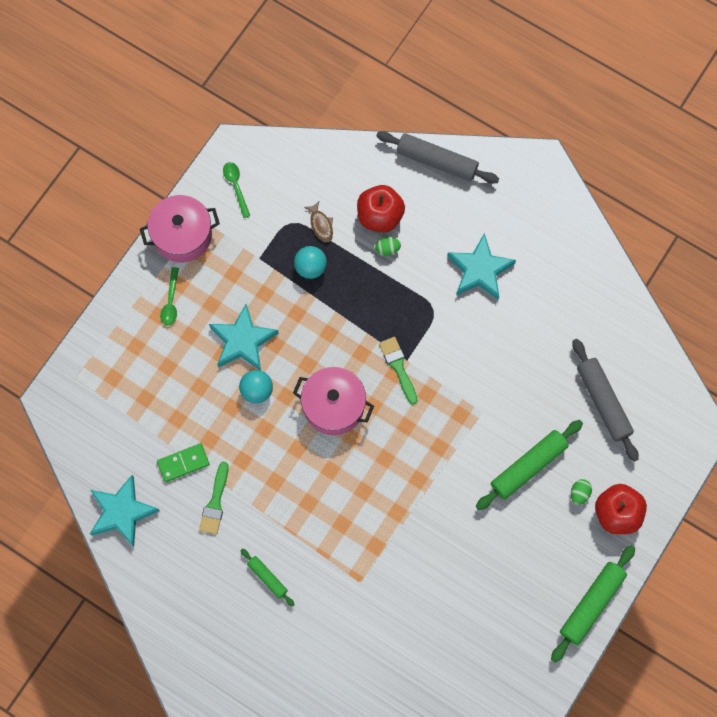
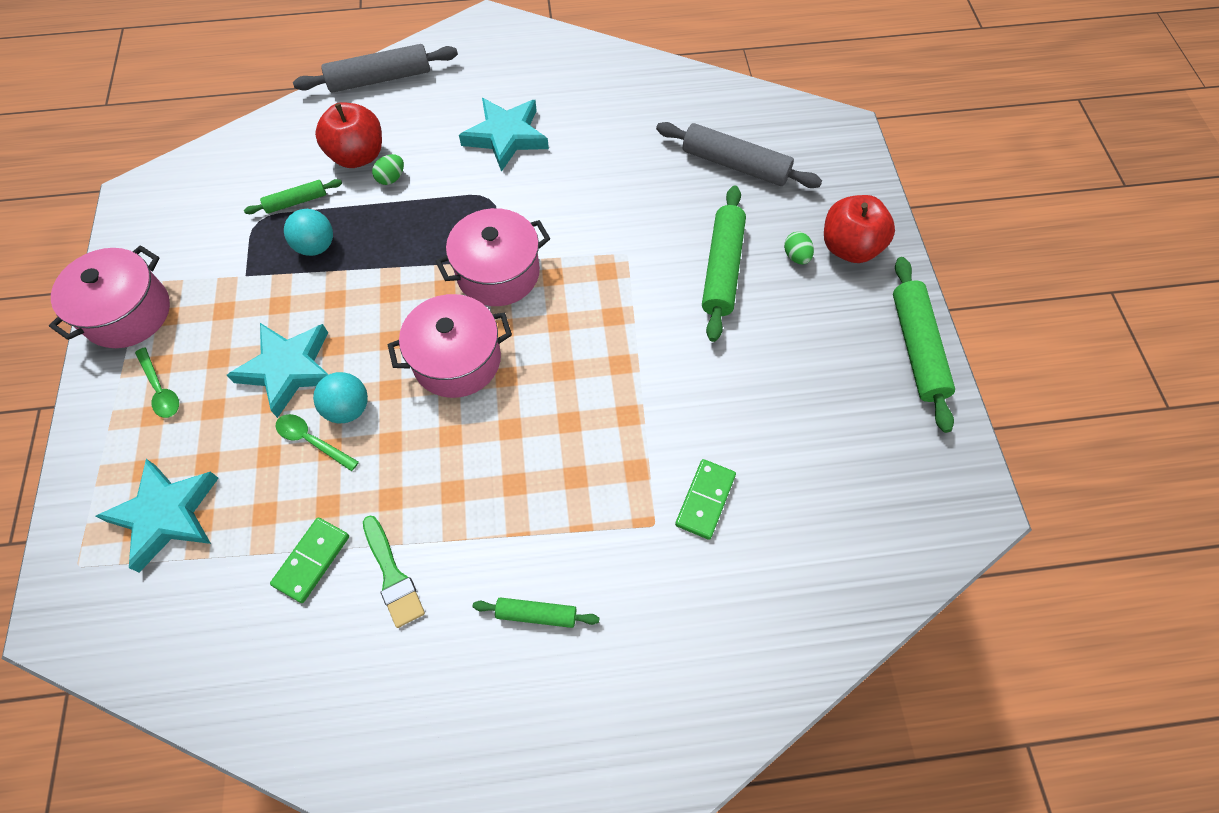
camera: 40 degrees left, 10 degrees down
(122, 512) = (266, 691): turquoise star -> turquoise star (166, 515)
(236, 186) = (164, 227): green spoon -> green spoon (312, 441)
(321, 225) = (296, 202): brown fish -> green rolling pin
(396, 590) = (705, 500): none -> green domino
(398, 367) = (498, 273): green brush -> pink pot

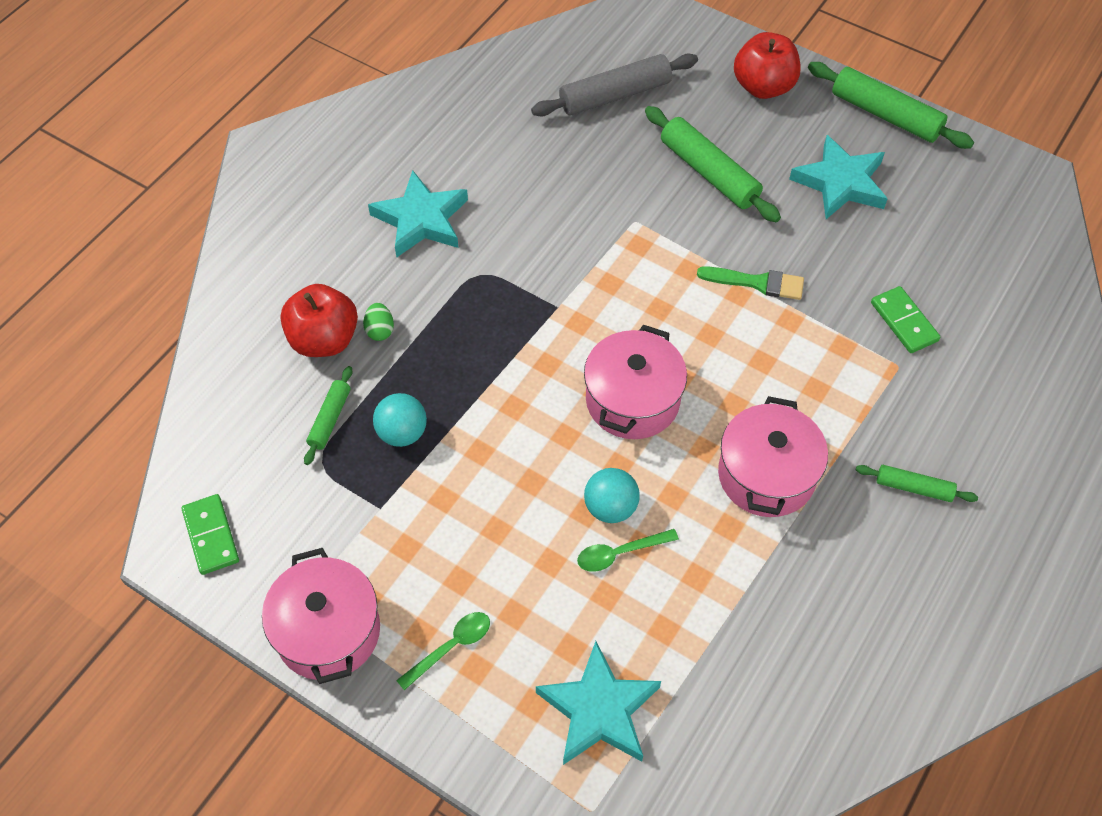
camera: 50 degrees left, 5 degrees down
(160, 389) = (451, 647): green spoon -> green spoon turned 45 degrees counterclockwise
(288, 369) = (525, 530): turquoise star -> turquoise star (840, 183)
(312, 560) = (741, 617): green domino -> green domino (211, 536)
(380, 79) = (243, 268): grey rolling pin -> none
(392, 575) = (802, 566): green brush -> green brush (756, 283)
(498, 273) = (569, 317): pink pot -> pink pot (766, 475)
(536, 614) = (914, 488): green rolling pin -> green rolling pin turned 60 degrees clockwise
(796, 256) = (741, 122): green egg -> none

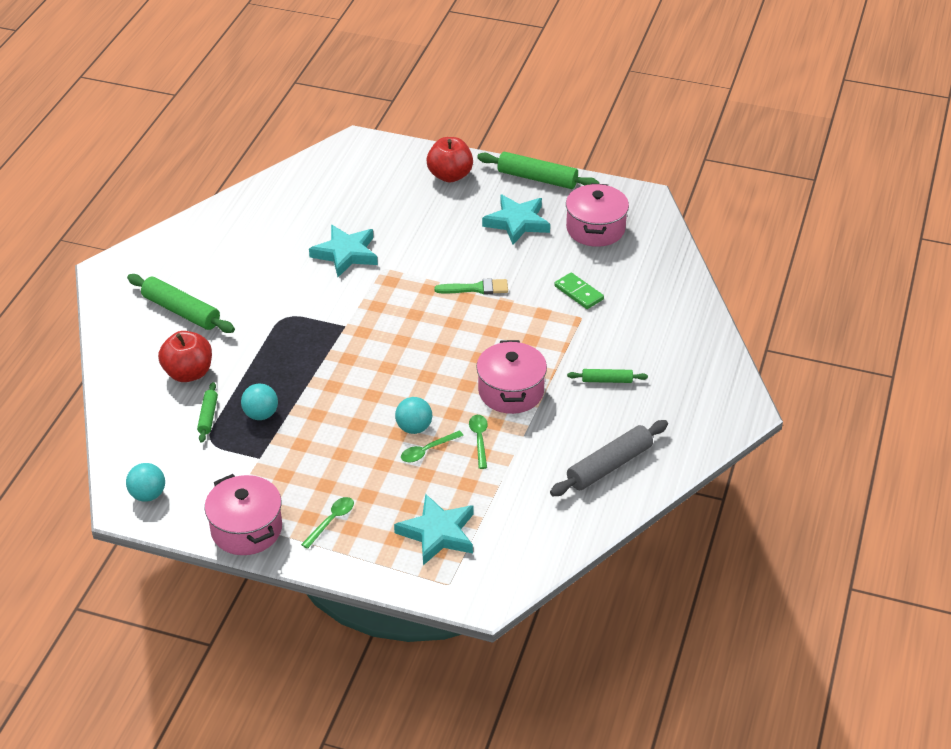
camera: 15 degrees left, 15 degrees down
(211, 536) = (148, 495): green domino -> turquoise ball
(380, 330) = (226, 361): green egg -> none
(421, 220) = (234, 293): turquoise star -> turquoise star (346, 254)
(615, 95) = (348, 197): grey rolling pin -> grey rolling pin (609, 466)
(632, 400) = (411, 368): pink pot -> pink pot (595, 229)
(700, 551) = (479, 439): none -> green spoon
(709, 172) = (426, 231): green rolling pin -> green rolling pin (181, 311)

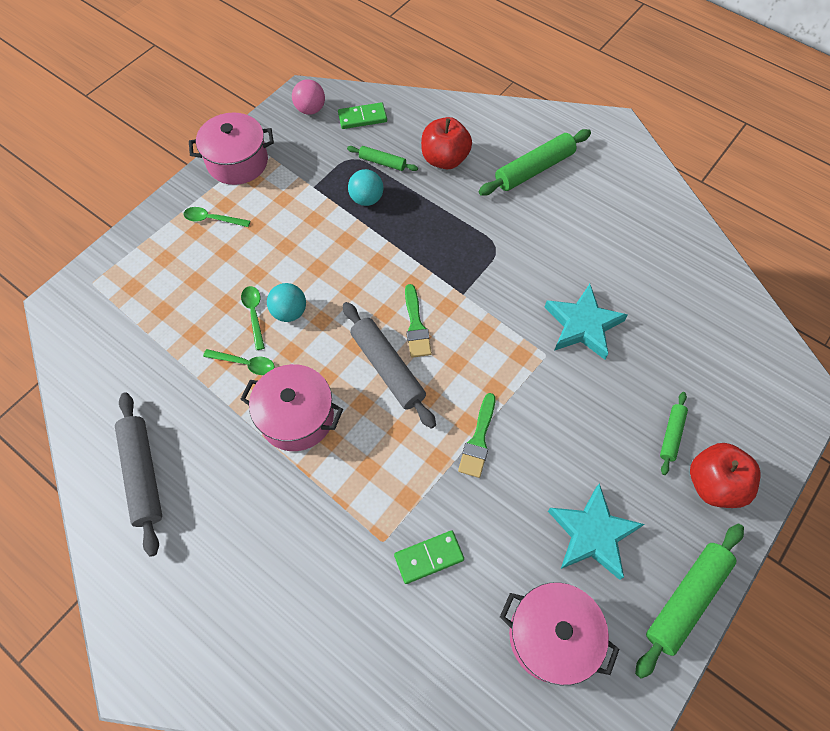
camera: 110 degrees right, 20 degrees up
(148, 449) = (362, 118): none -> green domino
(148, 495) = (310, 109): turquoise ball -> pink ball
(331, 521) = (212, 219): green spoon -> green spoon turned 135 degrees clockwise
(390, 346) = (416, 325): none -> green brush
(438, 533) = (151, 292): turquoise star -> none
(440, 352) = (387, 368): none -> grey rolling pin
(607, 380) = (266, 526): green rolling pin -> green rolling pin (671, 435)

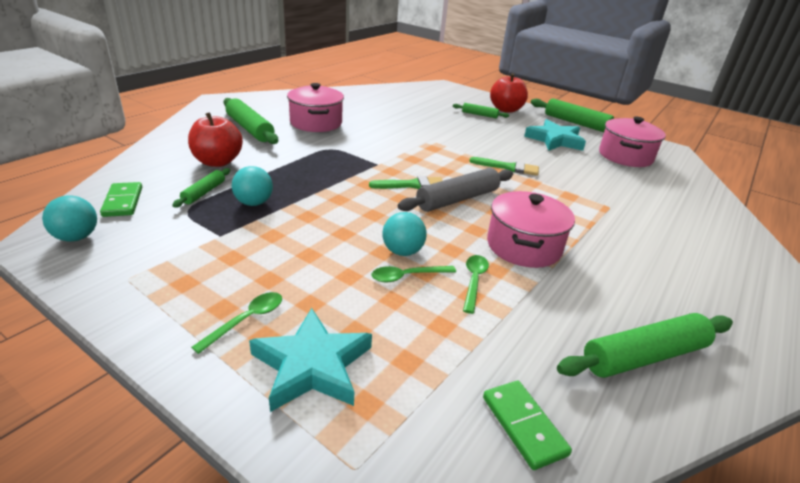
camera: 95 degrees left, 30 degrees down
(143, 474) = (644, 356): grey rolling pin -> green rolling pin
(212, 219) = (246, 320): green spoon -> green spoon turned 150 degrees counterclockwise
(237, 162) = (140, 300): pink pot -> pink pot (316, 123)
(310, 109) = (76, 237): pink ball -> turquoise ball
(429, 557) = (607, 190): green domino -> green domino (523, 425)
(582, 325) = (404, 128): turquoise star -> turquoise star (312, 365)

